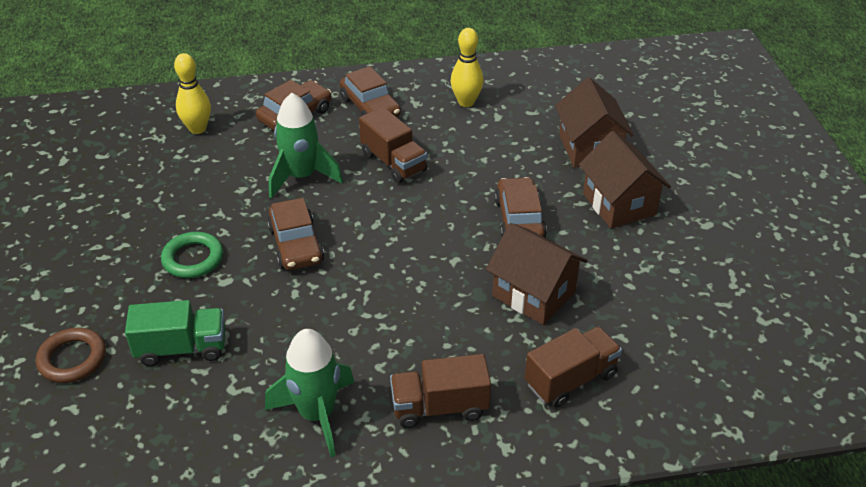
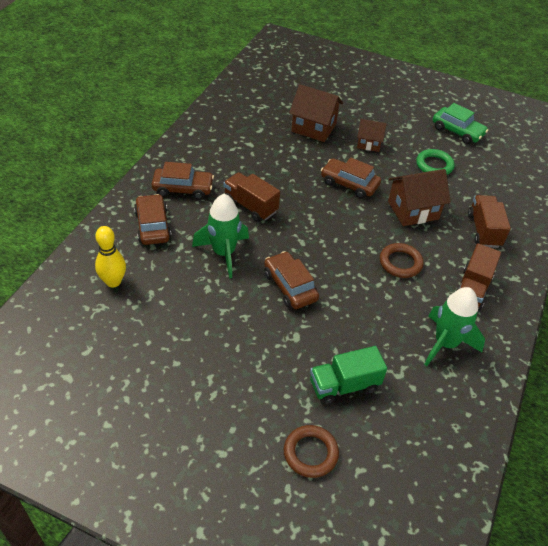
camera: 60 degrees left, 5 degrees up
(182, 348) = (344, 386): green truck -> green truck turned 135 degrees counterclockwise
(193, 259) = (259, 344): green ring -> green ring (434, 165)
(296, 245) = (290, 286): brown car -> brown car turned 135 degrees counterclockwise
(393, 162) = (250, 206): brown truck -> brown truck turned 135 degrees counterclockwise
(422, 319) = (400, 263): none -> brown ring
(466, 102) = (222, 148): yellow bowling pin -> none
(619, 204) = (369, 143): brown house -> brown house, size x0.61
(760, 275) = (457, 131): none -> green car

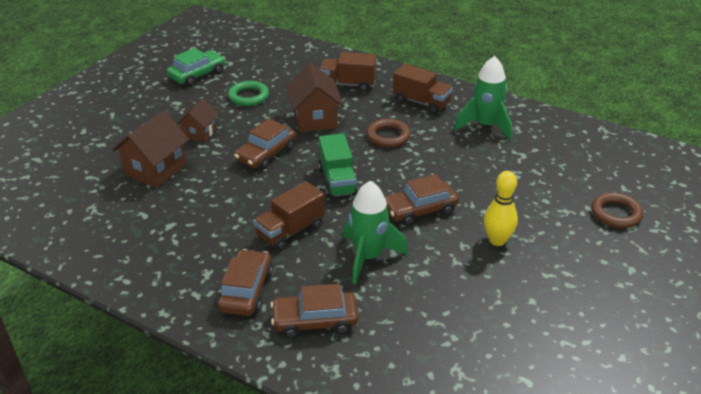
camera: 80 degrees left, 10 degrees down
(113, 282) = (414, 359): yellow bowling pin -> yellow bowling pin (497, 240)
(344, 386) = (540, 187): green truck -> green truck (337, 181)

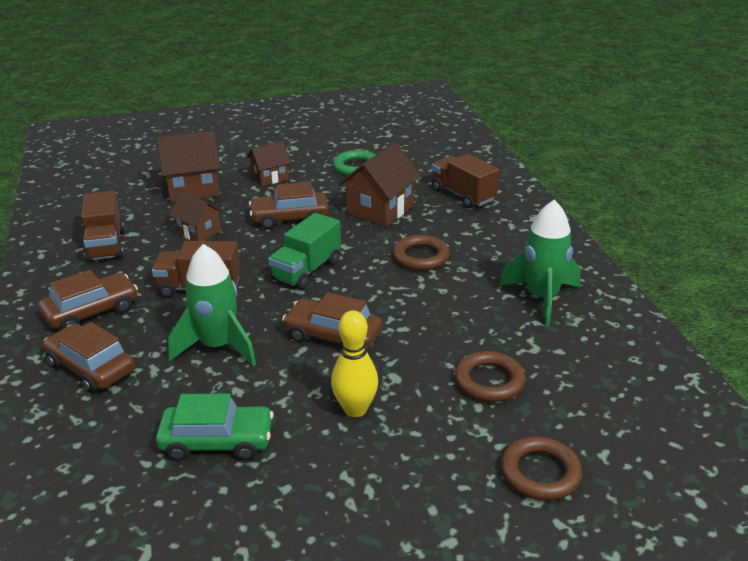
camera: 45 degrees right, 5 degrees down
(197, 75) = (346, 133): green car -> green car (217, 441)
(219, 197) = (198, 232): none -> brown house
(421, 102) = (510, 244): brown truck -> brown truck (106, 245)
(530, 184) = (489, 381): none -> brown ring

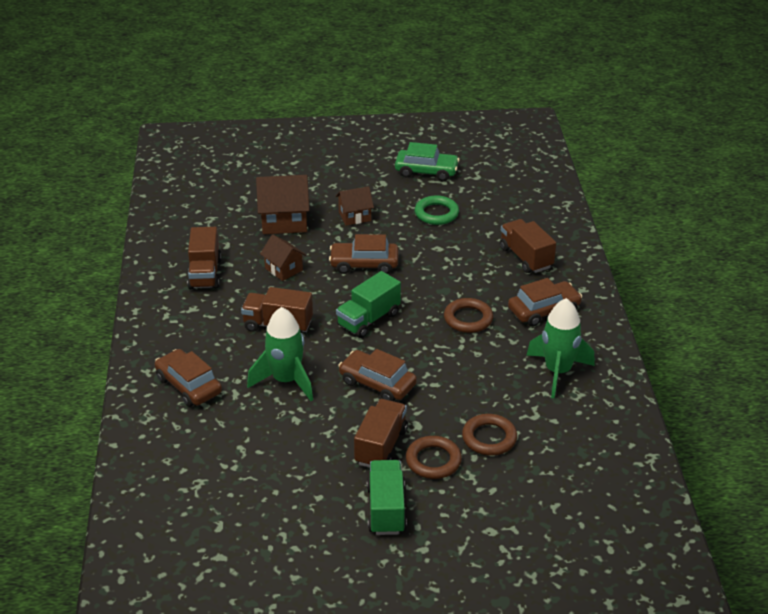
camera: 10 degrees right, 5 degrees up
(91, 311) = (190, 336): brown car -> brown car (544, 310)
(217, 441) = (275, 456): green car -> green car (426, 171)
(355, 409) = (381, 446): yellow bowling pin -> brown truck
(380, 210) = (446, 265): brown house -> none
(383, 492) = (386, 509): none -> green truck
(540, 473) = (502, 512): brown ring -> brown ring (433, 461)

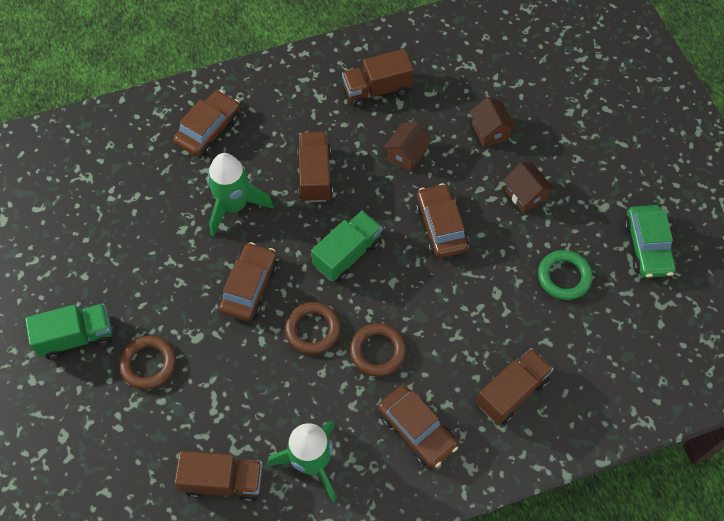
camera: 75 degrees right, 25 degrees up
(284, 221) = (490, 131): brown house -> brown house, size x0.61
(368, 320) = (347, 254): green truck -> green truck turned 105 degrees clockwise
(381, 446) = (159, 312): brown truck -> brown truck (223, 481)
(489, 438) = (191, 410): brown ring -> brown ring (312, 330)

